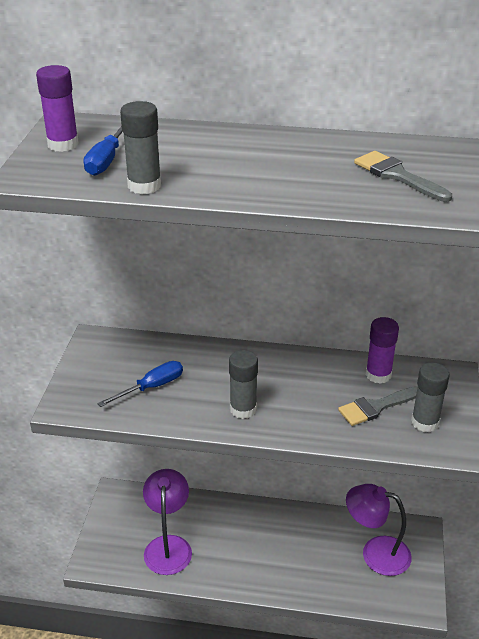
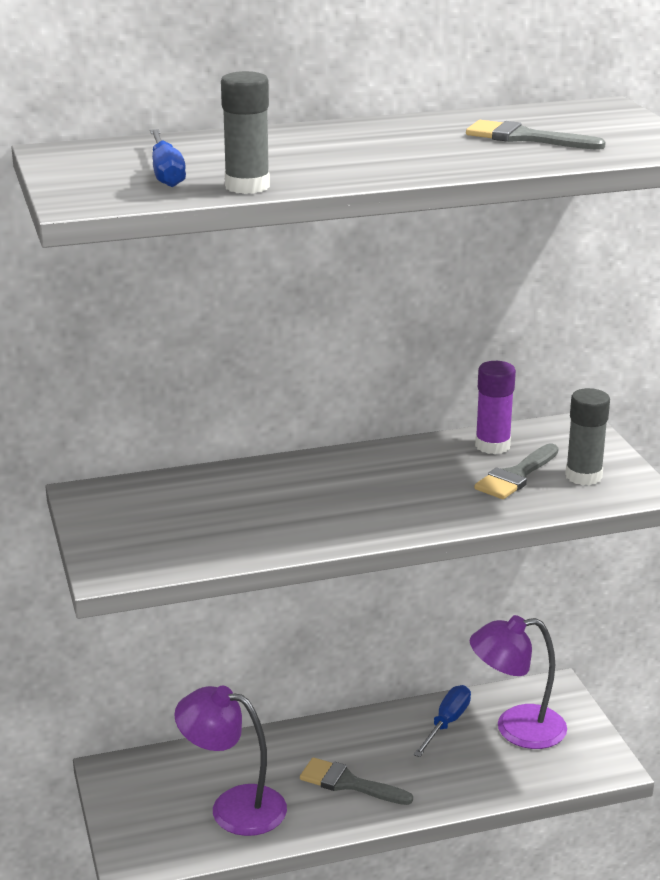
camera: 25 degrees left, 10 degrees down
(63, 144) = (86, 169): purple glue stick -> none
(151, 387) = (215, 524): blue screwdriver -> blue screwdriver (446, 723)
(168, 546) = (233, 807): purple lamp -> purple lamp turned 45 degrees counterclockwise
(243, 409) = (356, 516): grey glue stick -> none
(245, 555) = (348, 783): none -> grey brush

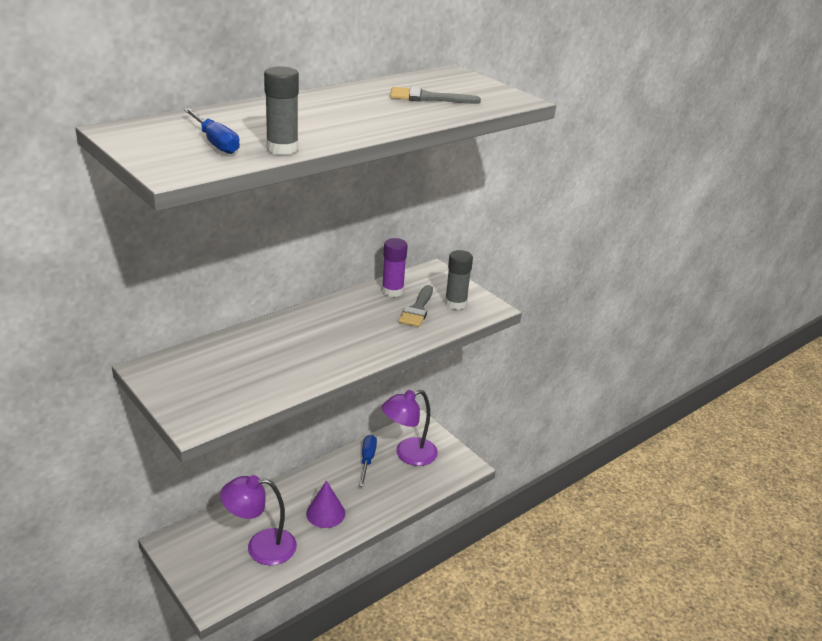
camera: 25 degrees left, 5 degrees up
(348, 783) = (325, 513): grey brush -> purple cone

